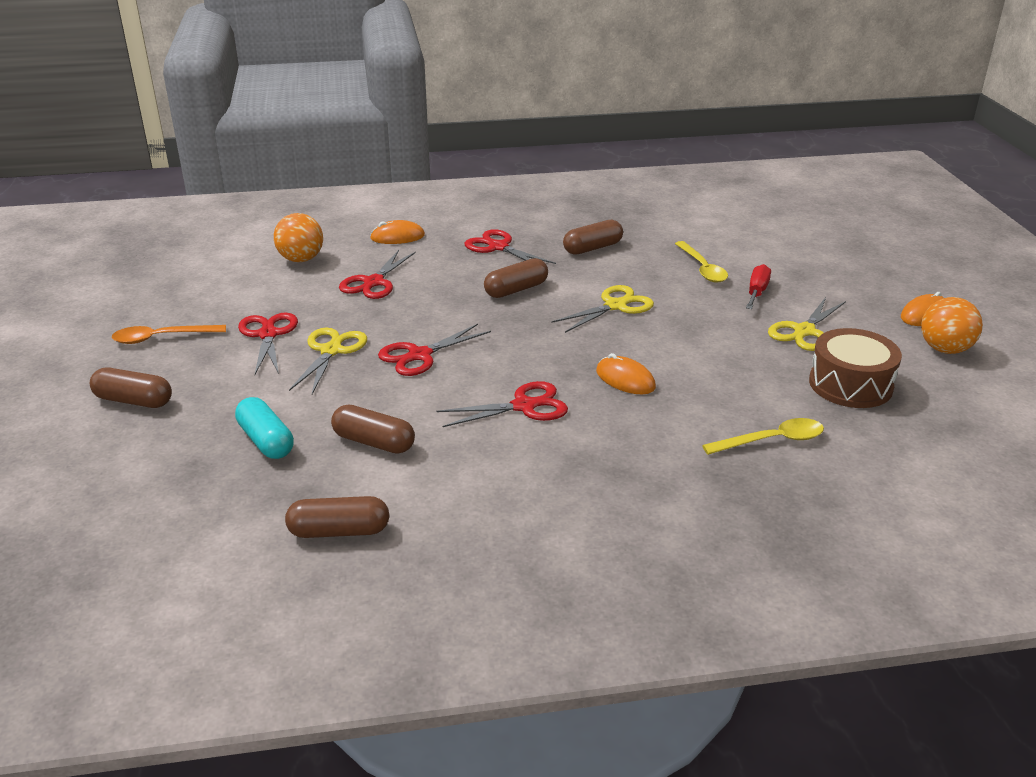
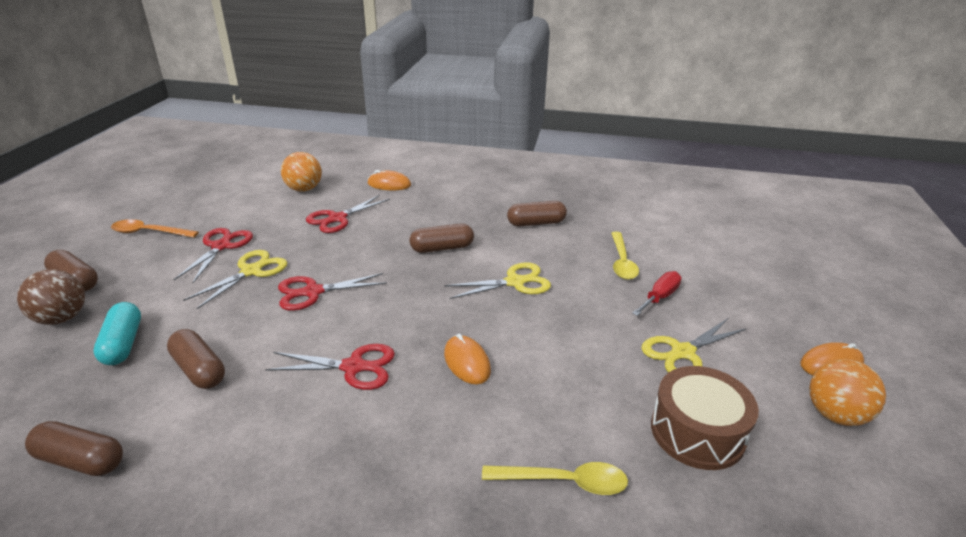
camera: 20 degrees right, 0 degrees up
(166, 436) = (62, 318): none -> brown ball
(498, 247) = (459, 207): red scissors -> none

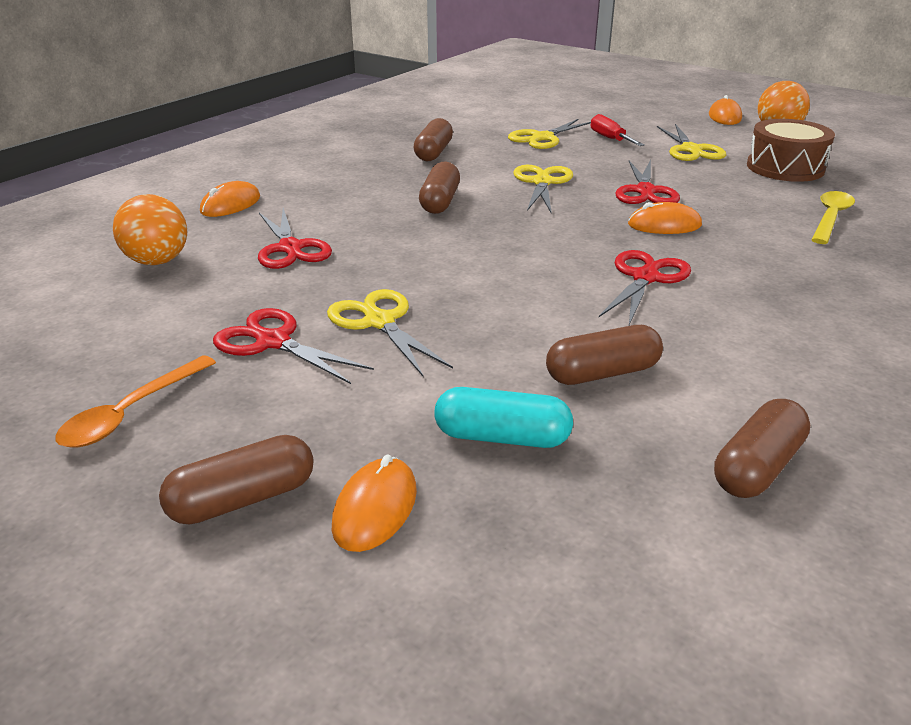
camera: 65 degrees left, 0 degrees up
(62, 318) = (375, 508): brown ball -> orange mouse
(313, 292) = (474, 284): red scissors -> red scissors (645, 191)
(622, 262) = (543, 138): yellow spoon -> yellow scissors

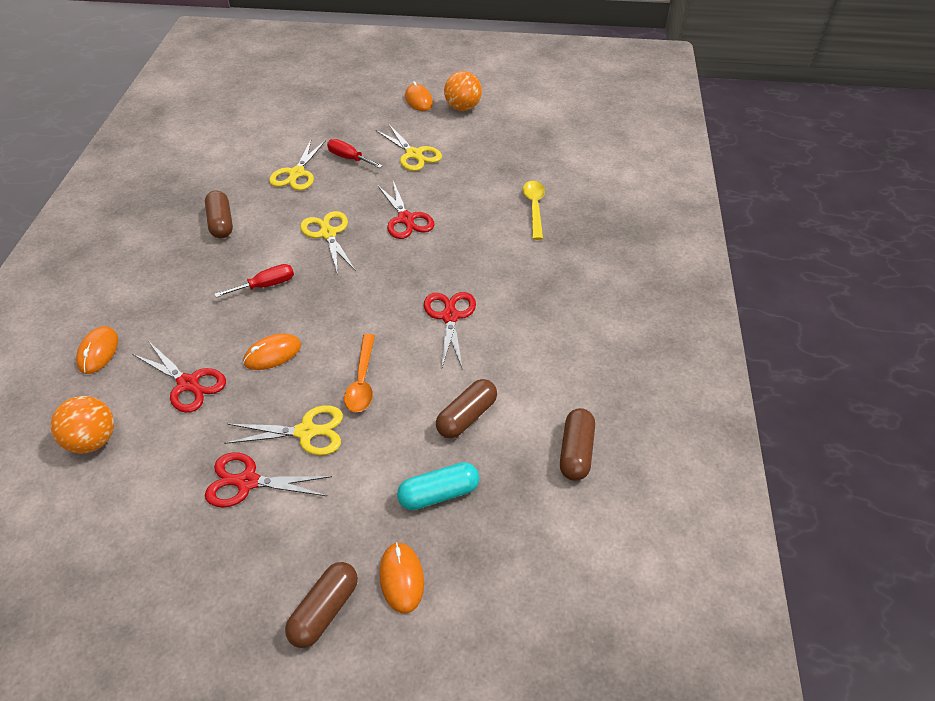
camera: 30 degrees left, 15 degrees up
(131, 412) = (201, 585): orange spoon -> orange spoon (362, 381)
(379, 322) = (306, 432): yellow scissors -> yellow scissors turned 150 degrees clockwise
(440, 202) = (266, 285): brown capsule -> red screwdriver
(664, 225) = (436, 254): orange mouse -> orange mouse (272, 354)
(785, 167) = (486, 157): brown drum -> none

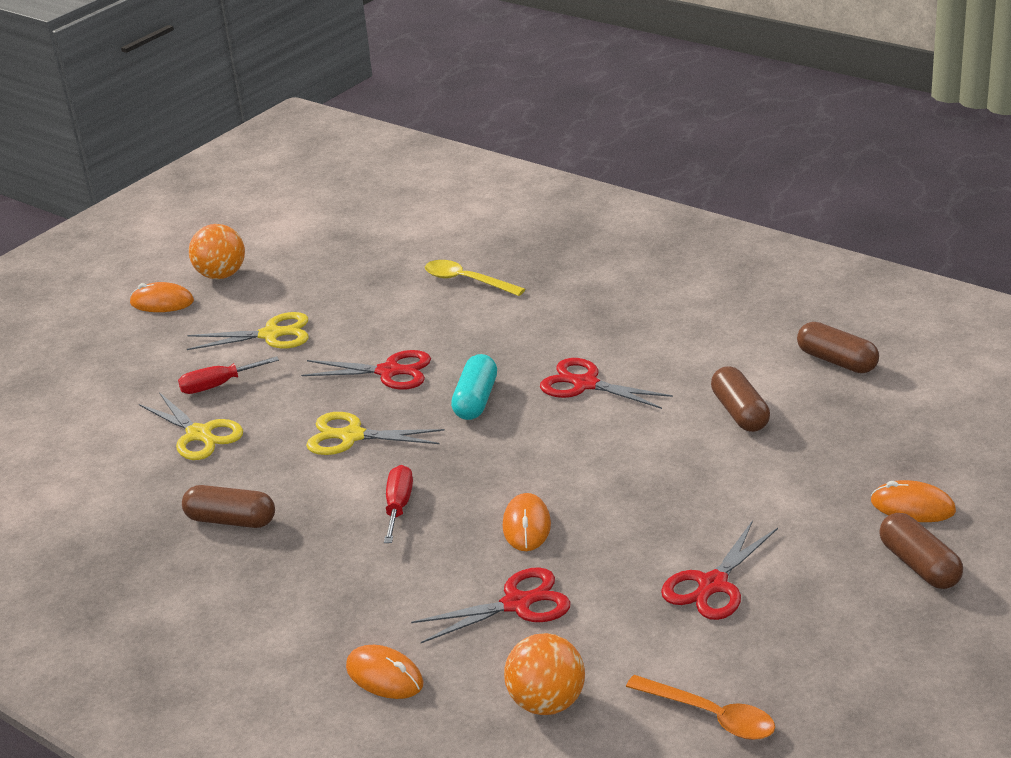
camera: 55 degrees left, 15 degrees down
(306, 432) = (672, 526): yellow scissors -> none
(362, 381) = (629, 469): orange spoon -> orange spoon (710, 716)
(438, 494) = (827, 457): turquoise capsule -> turquoise capsule (476, 400)

